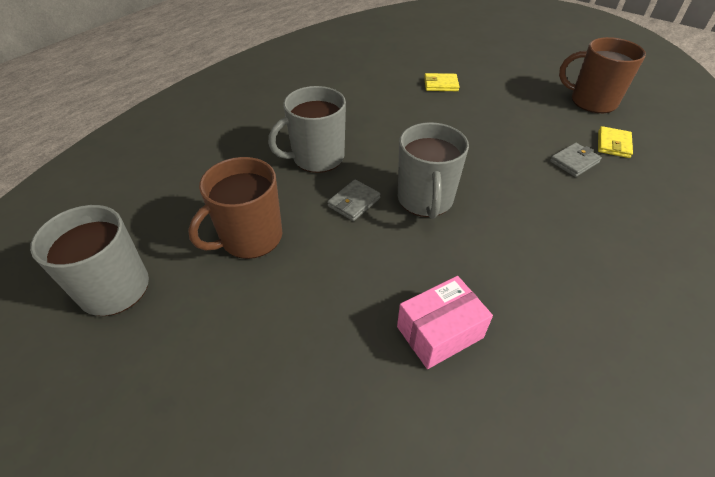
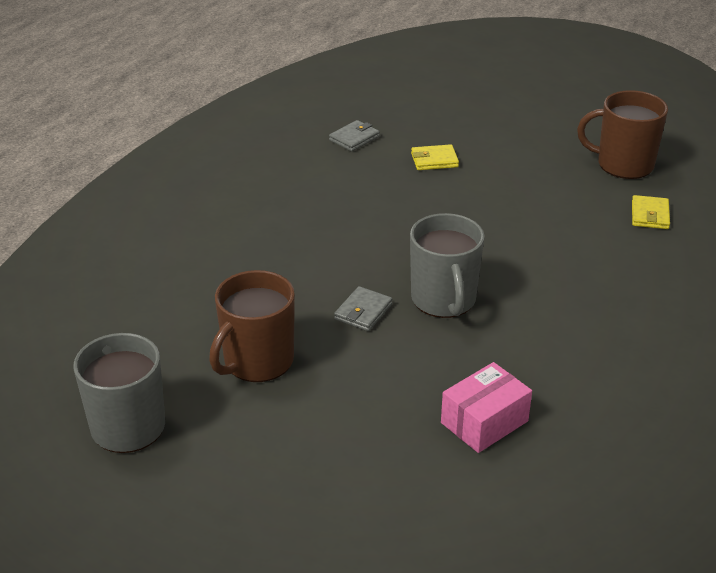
camera: 10 degrees left, 10 degrees down
(317, 158) = (304, 267): grey mug -> none
(574, 162) = (606, 240): grey wallet -> grey wallet (354, 138)

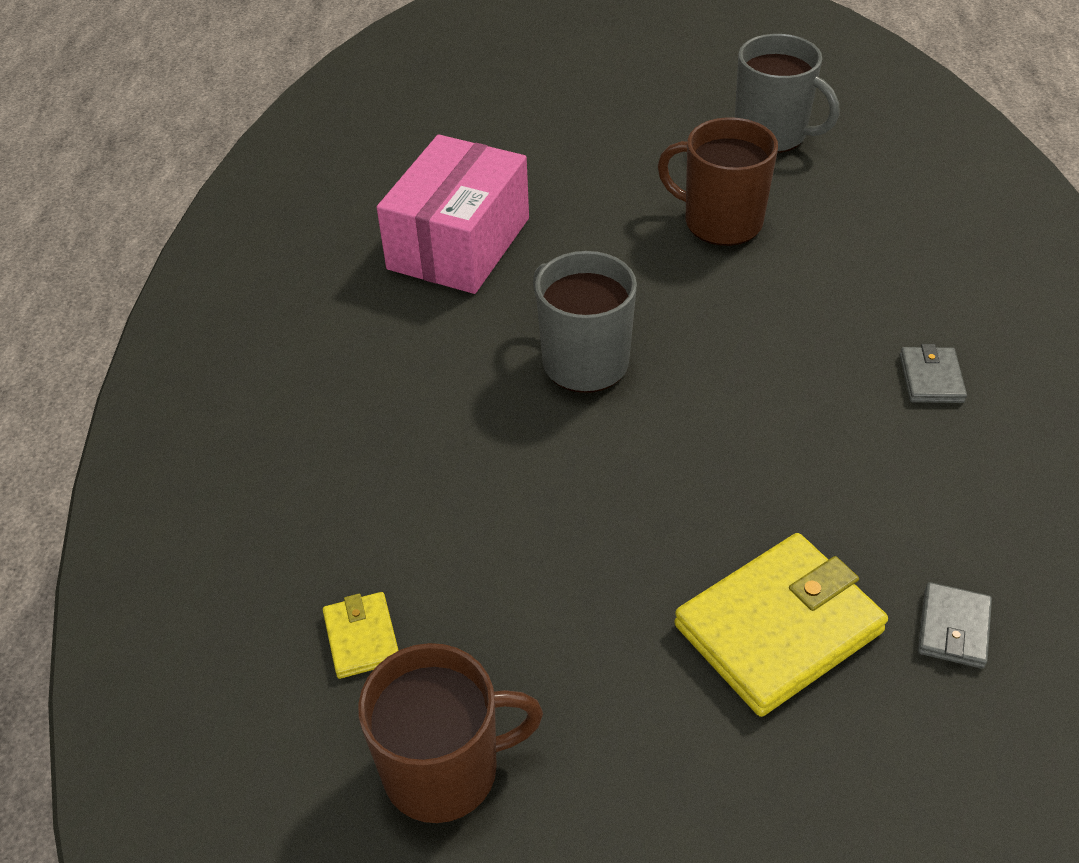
camera: 155 degrees right, 10 degrees up
(257, 361) = (721, 221): brown mug -> brown mug turned 75 degrees counterclockwise
(363, 312) = (663, 312): grey wallet -> grey wallet (931, 378)
(434, 160) = (778, 628): yellow wallet -> yellow wallet, size x2.06
(484, 422) = (459, 243): pink box -> pink box, size x1.70

